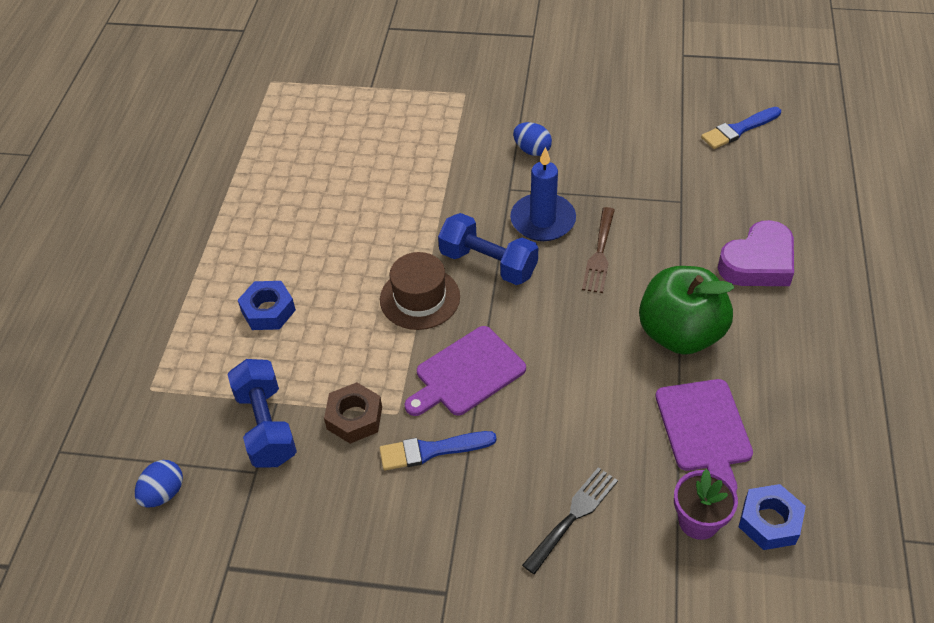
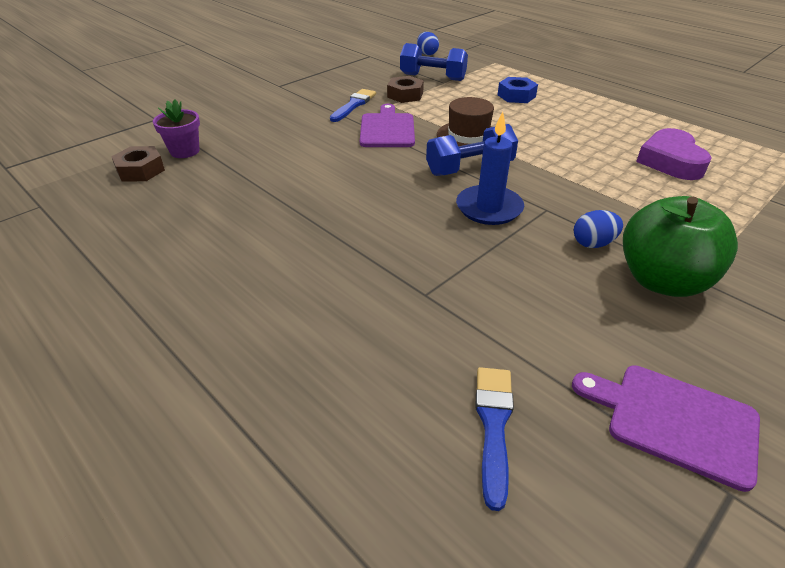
camera: 125 degrees right, 10 degrees down
(573, 516) = (254, 122): black fork -> none
(599, 253) = (419, 216): brown fork -> none
(680, 334) = (296, 211): green apple -> green apple (662, 280)
(704, 430) = (221, 181): purple cutting board -> purple cutting board (674, 421)
(758, 262) = (295, 293): purple heart -> purple heart (670, 161)
(769, 521) = (140, 170): blue nut -> brown nut

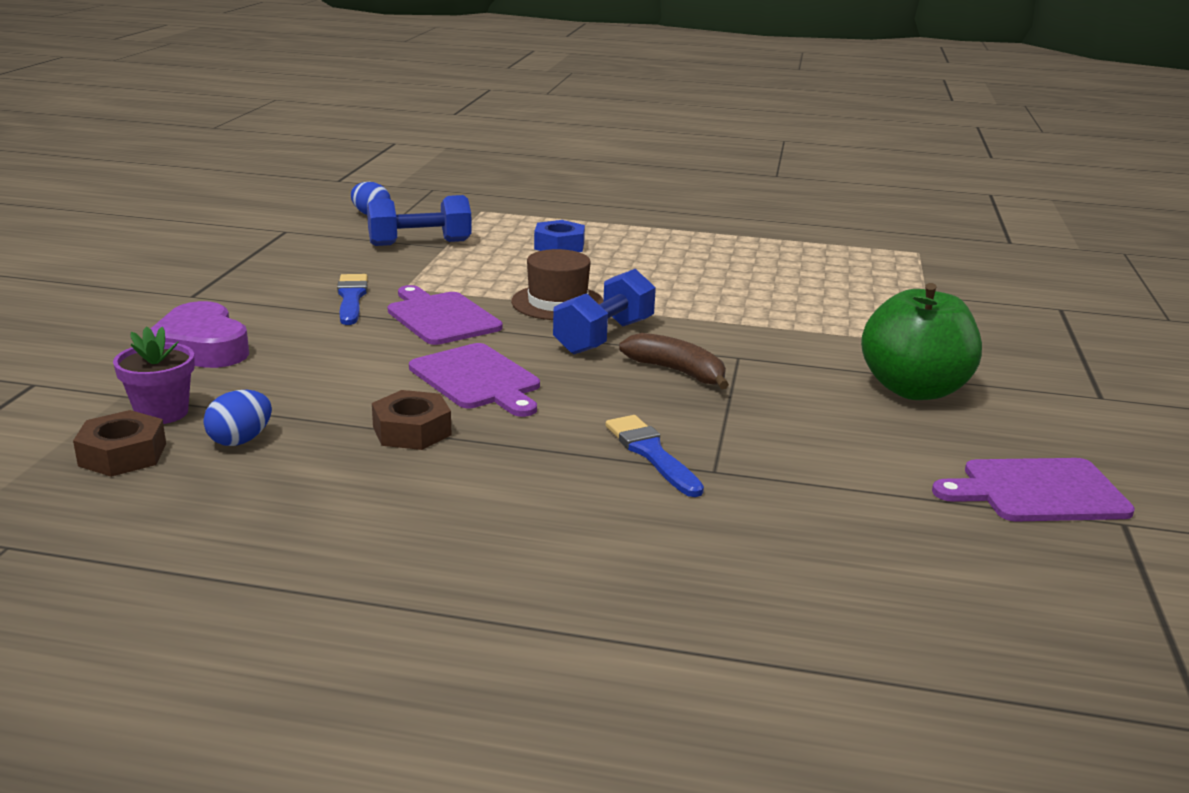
camera: 35 degrees left, 15 degrees down
(358, 177) = (477, 379): none -> purple cutting board
(405, 95) = (410, 272): brown nut -> brown nut (412, 431)
(489, 208) = (677, 371): blue candle -> brown banana
(493, 426) = (911, 550): blue brush -> blue brush (652, 454)
(593, 243) = (819, 376): blue egg -> blue egg (240, 440)
(670, 161) = (804, 281): purple heart -> purple heart (201, 347)

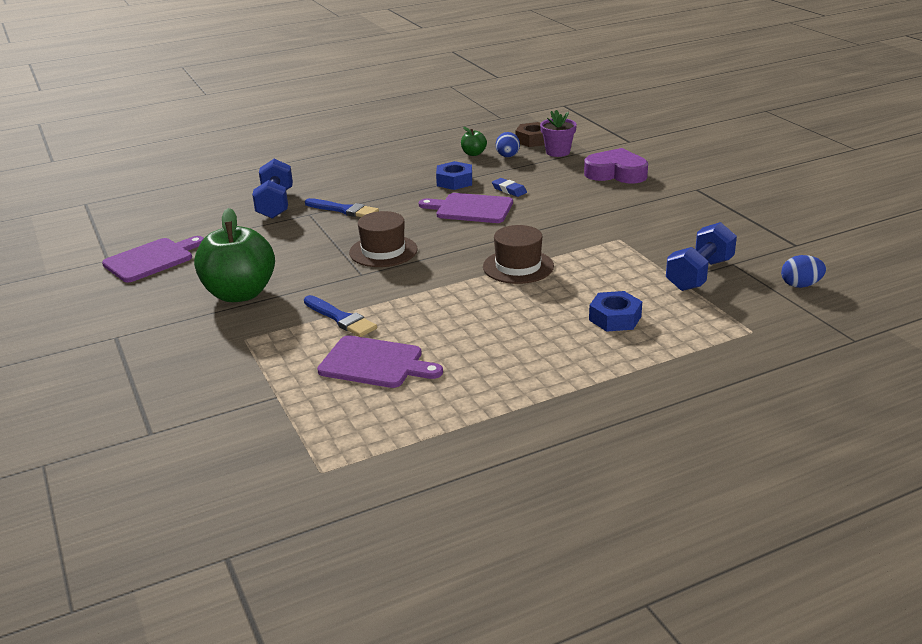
camera: 145 degrees right, 5 degrees up
(270, 473) = (473, 154): none -> green apple
(351, 298) = (626, 220): blue brush -> blue brush (340, 318)
(375, 383) = (509, 190): none -> blue eraser
(412, 431) = (454, 181): brown nut -> blue nut
(441, 317) = (557, 230): purple cutting board -> purple cutting board (375, 363)
(604, 337) = (452, 255): blue dumbbell -> blue dumbbell (275, 204)
(677, 371) = (383, 251): brown banana -> brown hat

